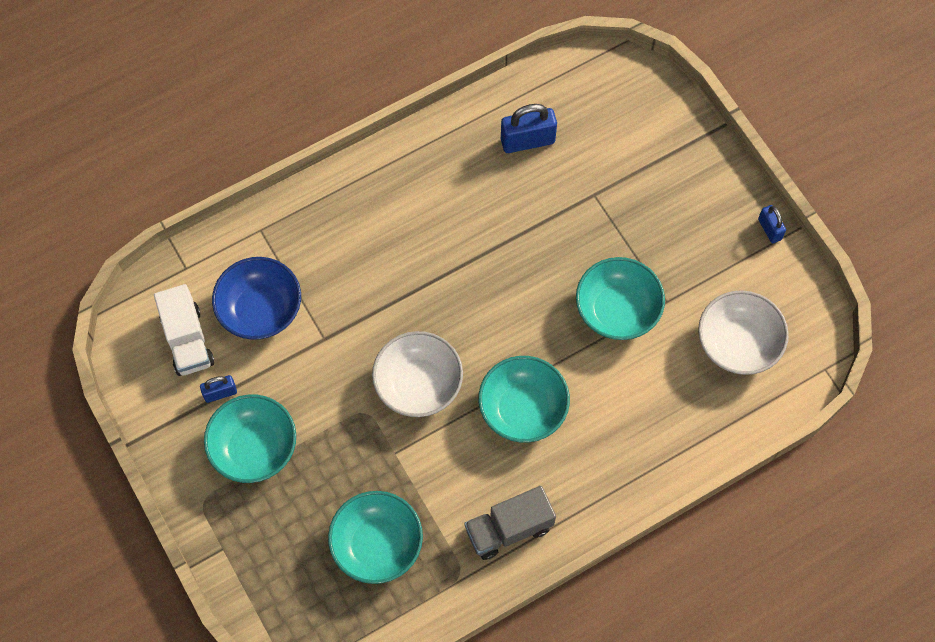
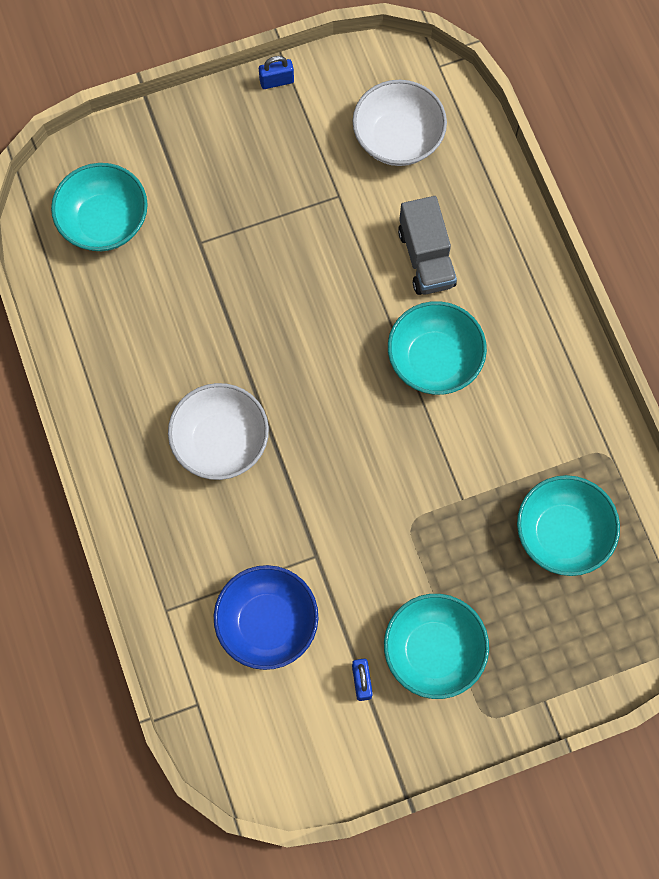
camera: 80 degrees left, 5 degrees up
(187, 340) = (289, 712): white truck -> none
(418, 384) = (388, 462): white bowl -> white bowl (221, 441)
(509, 529) = (563, 396): grey truck -> grey truck (426, 258)
(527, 141) = (118, 298): blue padlock -> none
(617, 310) = (339, 245): turquoise bowl -> turquoise bowl (104, 221)

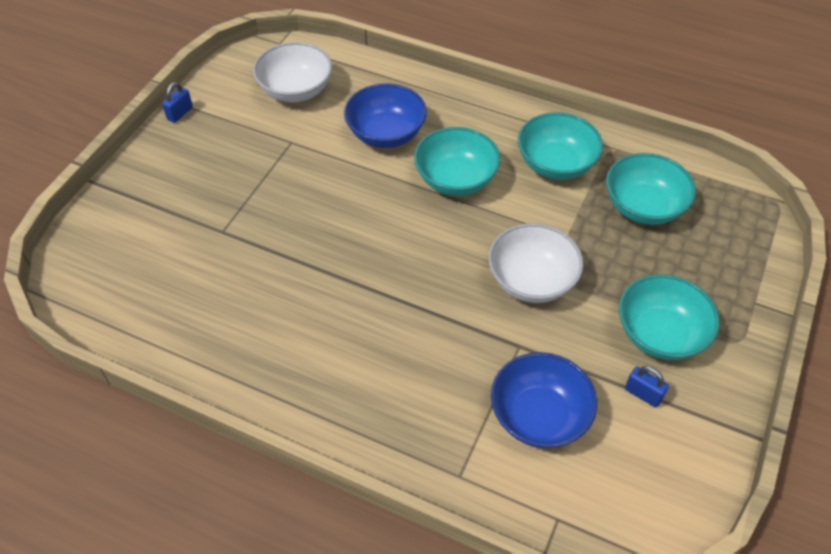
camera: 45 degrees left, 20 degrees down
(104, 221) = (134, 269): turquoise bowl -> turquoise bowl (556, 164)
(221, 441) = (372, 333): white bowl -> white bowl (531, 281)
(426, 258) = (386, 134): grey truck -> blue bowl

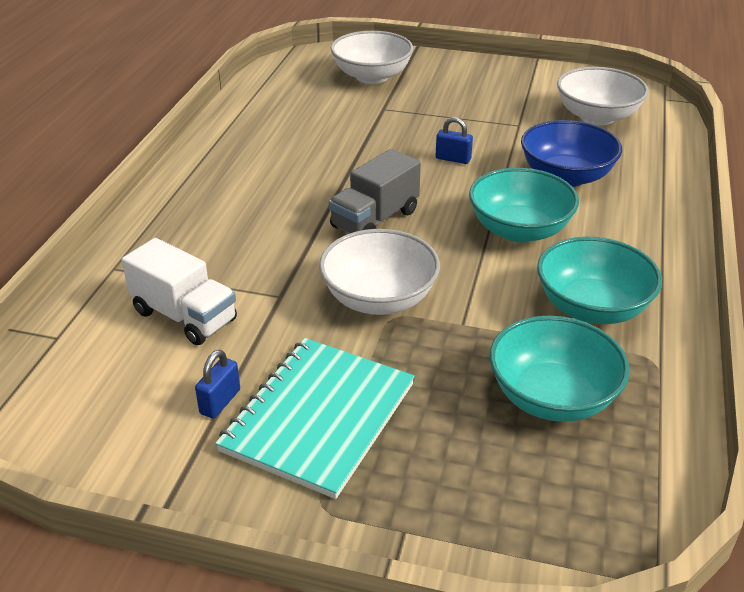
camera: 80 degrees right, 15 degrees down
(147, 230) = (372, 76): none -> white bowl
(180, 113) = (522, 67): blue padlock -> blue padlock (453, 159)
(421, 267) = (375, 219): none -> grey truck
(539, 416) = (185, 316): blue bowl -> white truck
(660, 334) = (319, 417): turquoise bowl -> turquoise notebook

